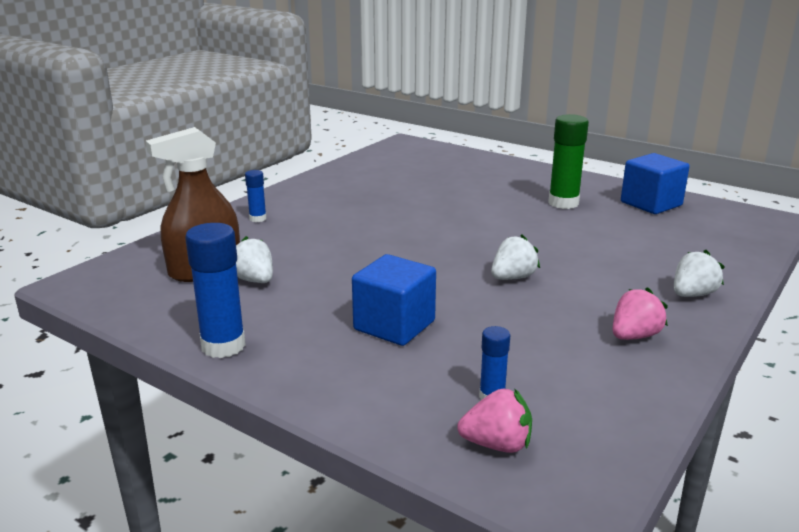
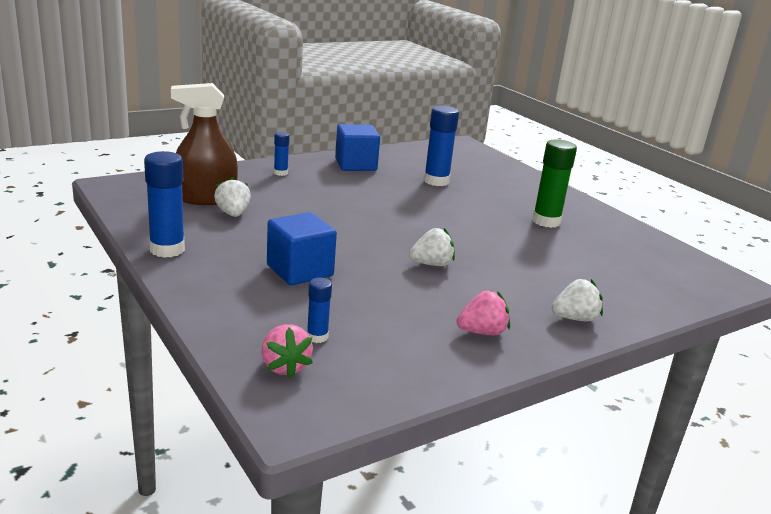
camera: 20 degrees right, 0 degrees up
(423, 188) = (436, 181): none -> blue glue stick
(497, 444) = (284, 366): pink strawberry -> pink strawberry turned 45 degrees clockwise
(651, 204) = (629, 242): blue cube -> blue cube (355, 165)

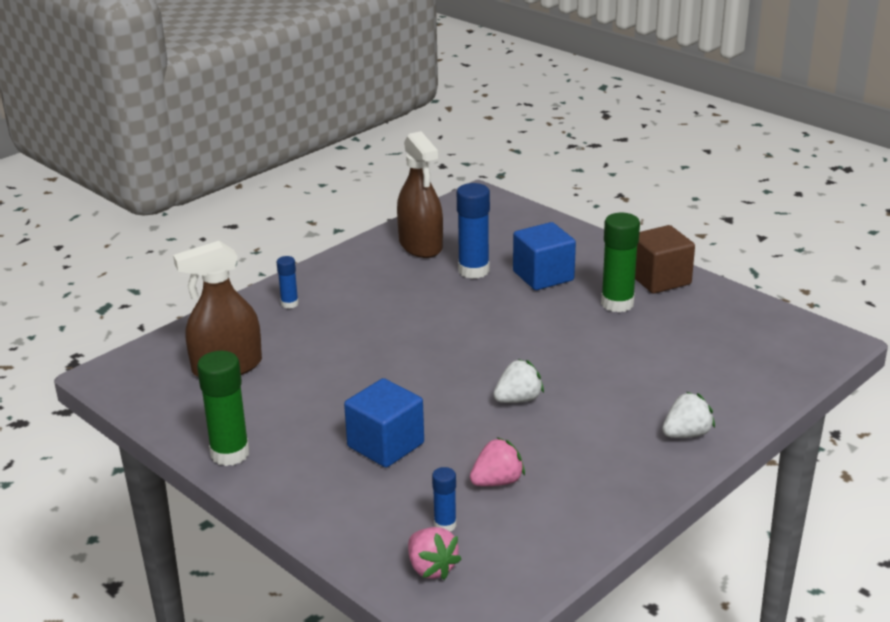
camera: 10 degrees left, 5 degrees up
(167, 250) = (230, 454): blue glue stick -> green glue stick
(233, 214) = (270, 383): white strawberry -> none
(355, 165) = (369, 267): blue cube -> blue cube (543, 276)
(402, 160) = (420, 245): none -> brown spray bottle
(482, 332) = (602, 476): pink strawberry -> pink strawberry (497, 481)
(588, 214) = (659, 279): none -> brown cube

